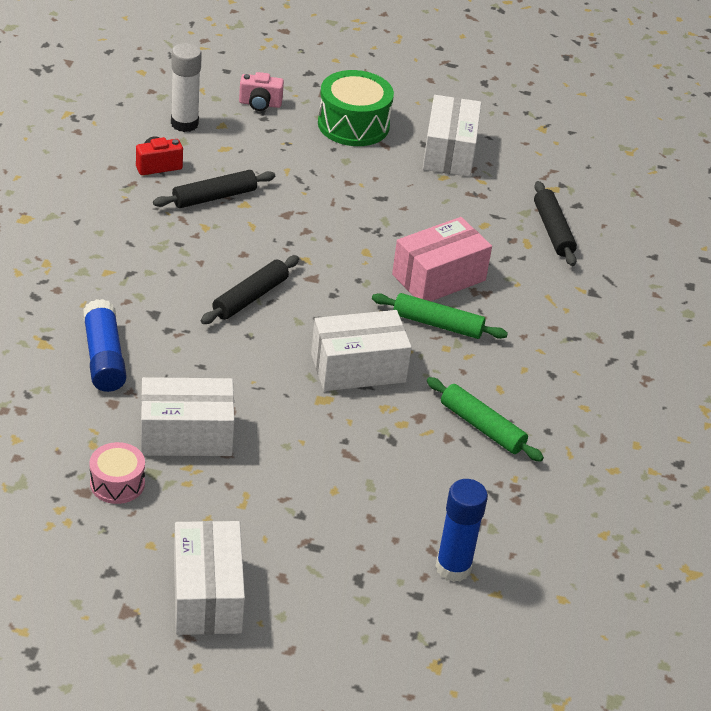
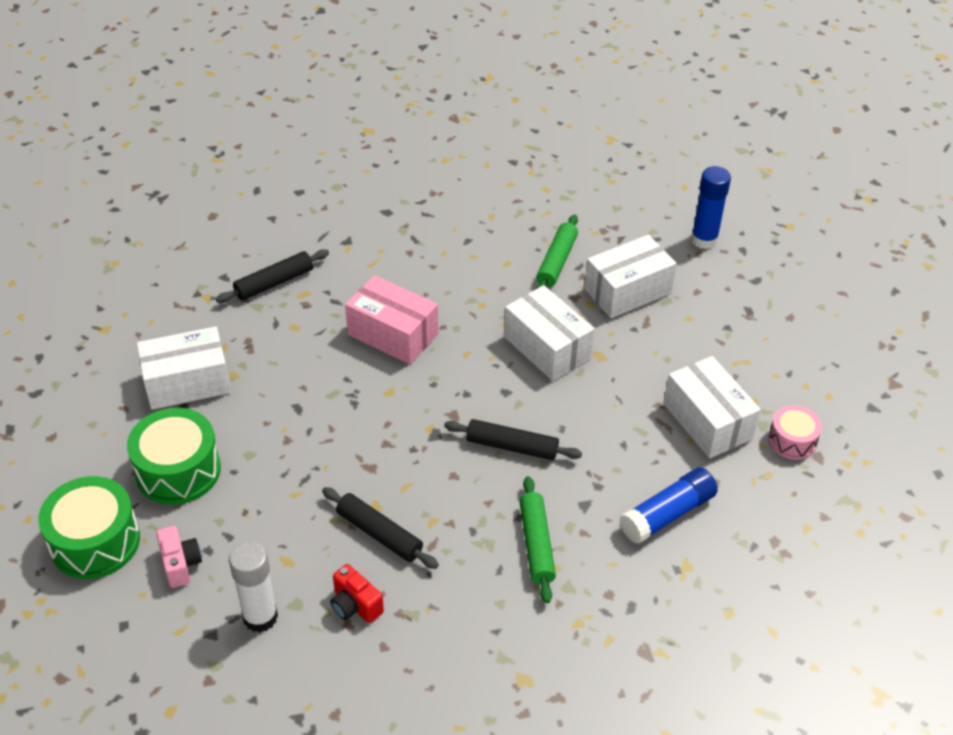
camera: 110 degrees left, 5 degrees up
(207, 595) = (841, 348): white box -> white box (627, 291)
(310, 76) = (95, 541): none -> green drum
(437, 324) = (456, 318): green rolling pin -> green rolling pin (536, 544)

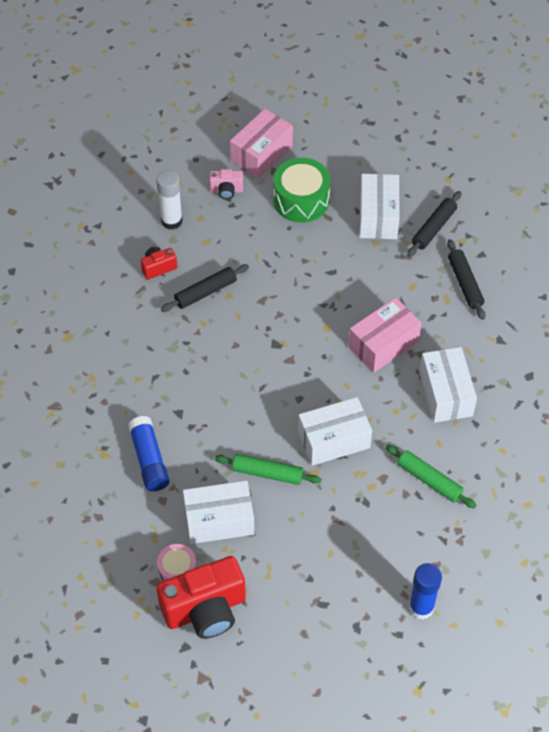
camera: 110 degrees right, 10 degrees up
(95, 541) = (261, 153): green drum -> pink box
(512, 446) = (246, 386): black rolling pin -> black rolling pin (434, 228)
(536, 544) = (159, 374): green rolling pin -> green rolling pin (268, 473)
(627, 291) = (377, 520): white box -> white box (446, 393)
(820, 402) = (205, 610): none -> red camera

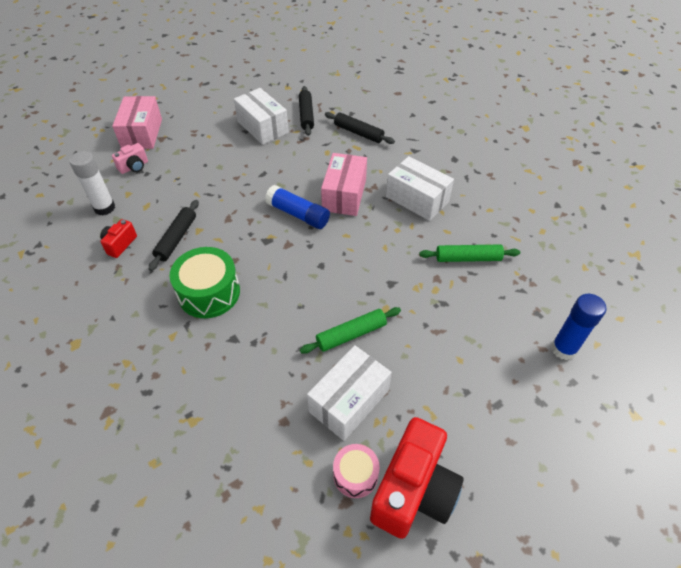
camera: 40 degrees left, 5 degrees down
(149, 459) = (240, 395): blue glue stick -> blue glue stick (298, 214)
(301, 200) = (198, 145): green drum -> green drum (209, 292)
(334, 440) = (375, 276): white box -> none

